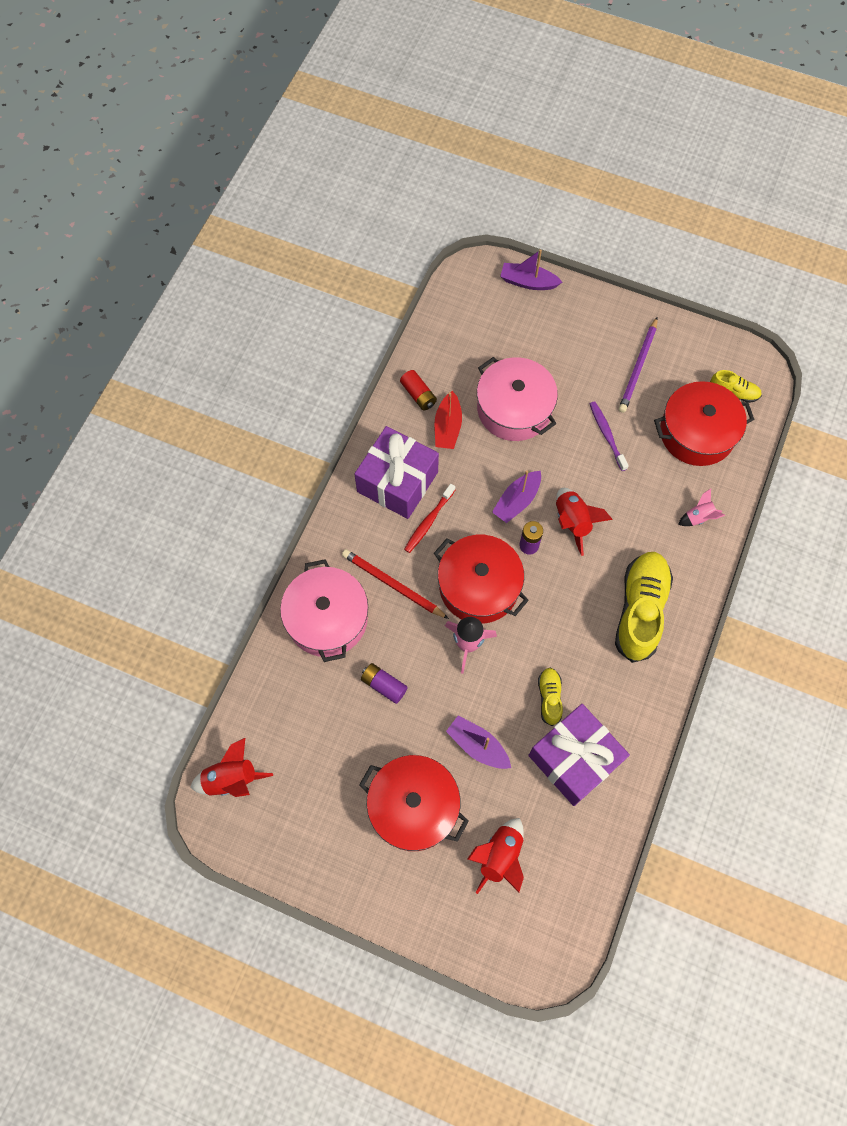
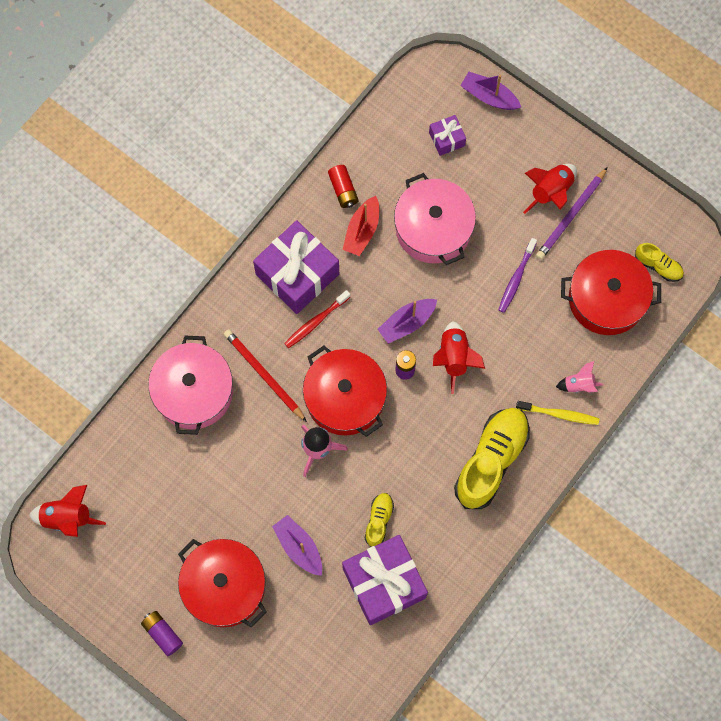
camera: 15 degrees right, 5 degrees up
(384, 685) = (228, 468): purple battery -> purple battery (162, 634)
(500, 856) = (289, 651): red rocket -> red rocket (551, 192)
(501, 327) = (446, 139): none -> purple gift
(607, 435) = (516, 278): purple toothbrush -> purple toothbrush turned 150 degrees counterclockwise
(690, 549) = (559, 414): none -> yellow toothbrush

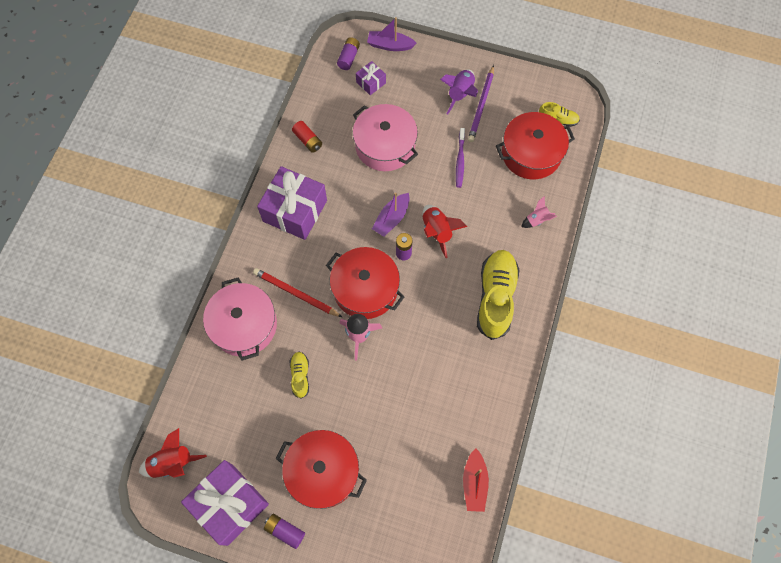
camera: 20 degrees left, 5 degrees down
(299, 547) = (372, 417): purple boat -> none
(316, 322) = (322, 240): red toothbrush -> none
(362, 231) = (333, 164): red boat -> red boat (474, 483)
(379, 521) = (427, 374): yellow shoe -> yellow shoe (300, 376)
(384, 583) = (450, 421): purple gift -> purple gift (230, 504)
(431, 96) = (348, 58): none -> purple battery
(551, 192) = (460, 94): red rocket -> purple rocket
(559, 414) = (532, 246): yellow toothbrush -> none

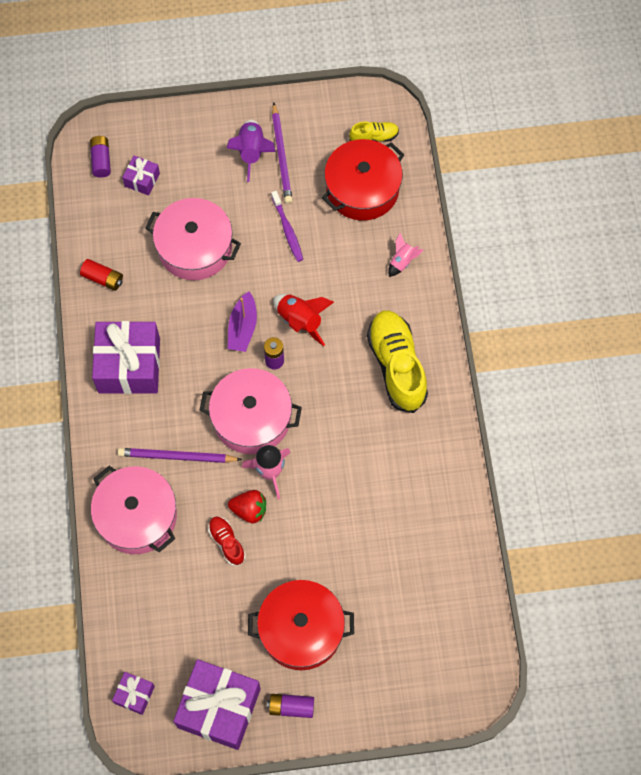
camera: 25 degrees left, 0 degrees up
(172, 462) = (134, 695): red rocket -> purple gift
(295, 293) = (177, 457): red pencil -> purple pencil
(300, 376) = (227, 542): yellow shoe -> red shoe
(329, 358) = (249, 510): none -> red strawberry
(365, 289) = (251, 418): red pot -> pink pot
(390, 45) = (142, 126): purple boat -> none
(474, 483) = (463, 568): red boat -> none

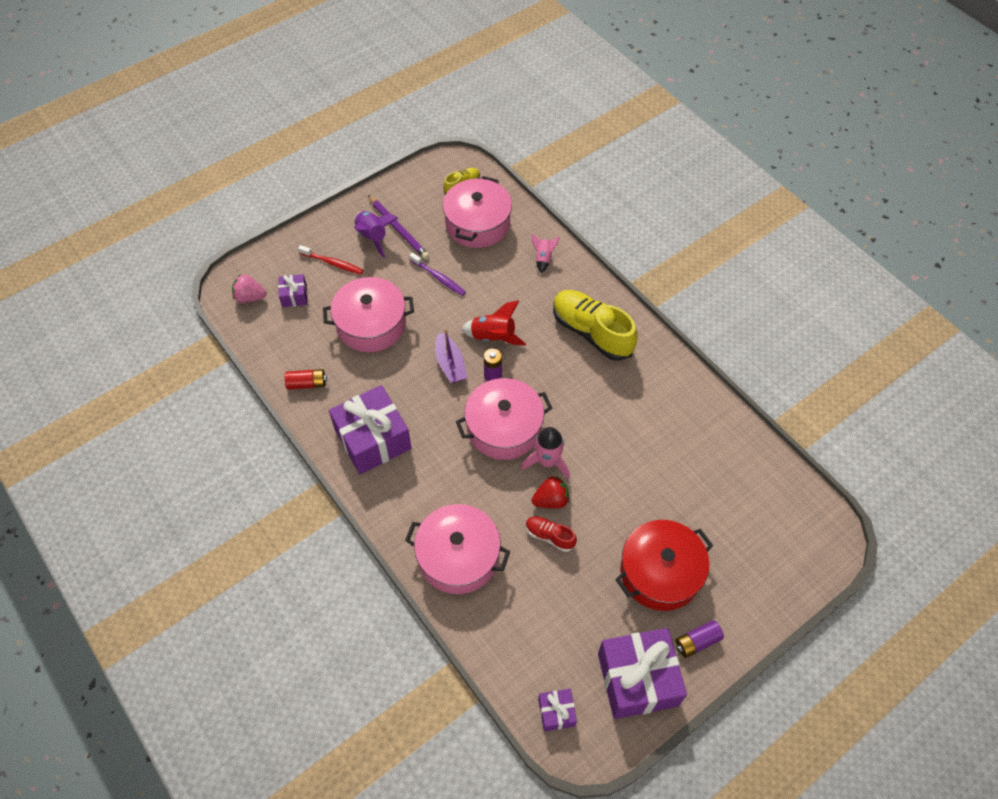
camera: 30 degrees left, 10 degrees down
(101, 160) = (250, 297): purple battery -> pink strawberry
(177, 457) = (461, 490): purple pencil -> none
(197, 162) = (332, 263): none -> red toothbrush
(362, 189) = (477, 224): red pot -> pink pot

